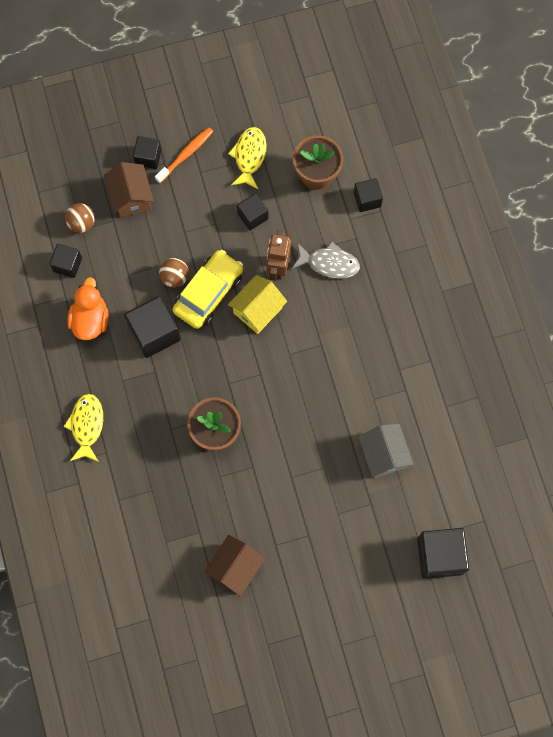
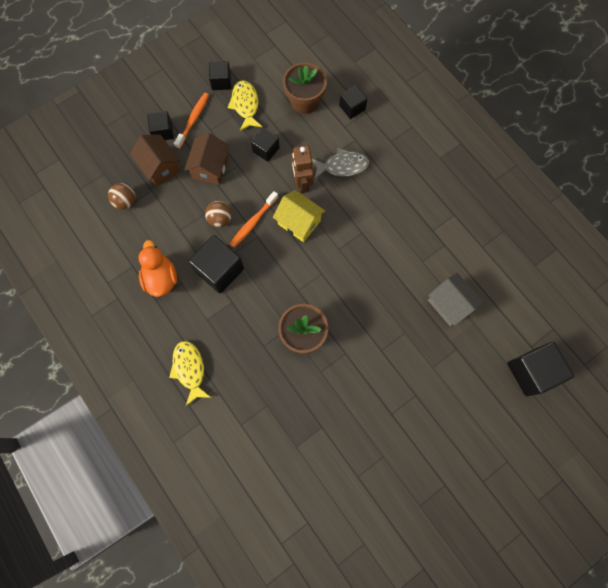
camera: 20 degrees left, 0 degrees up
(67, 264) = (125, 239): black cube -> black cube (221, 82)
(208, 293) = (253, 222): yellow car -> orange toothbrush
(235, 568) = (365, 447): brown house -> brown house (210, 168)
(257, 310) = (299, 222): yellow house -> yellow house turned 75 degrees counterclockwise

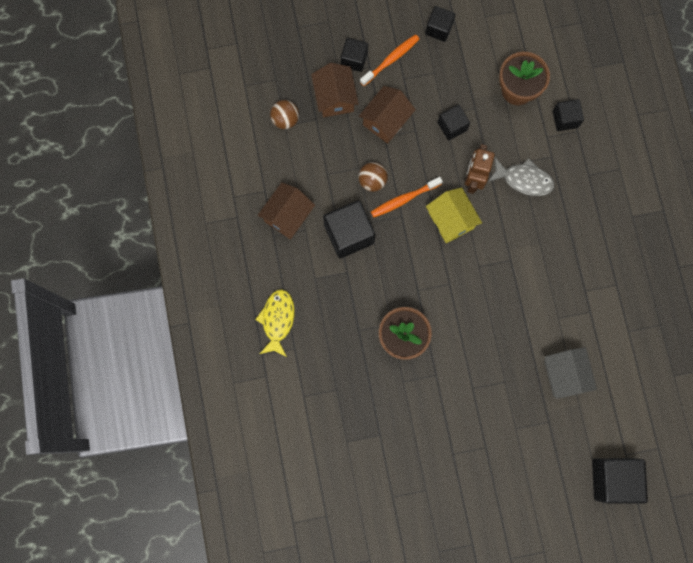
camera: 25 degrees right, 5 degrees up
(161, 278) = (287, 216): orange duck -> brown house
(245, 105) = (452, 67): yellow fish -> none

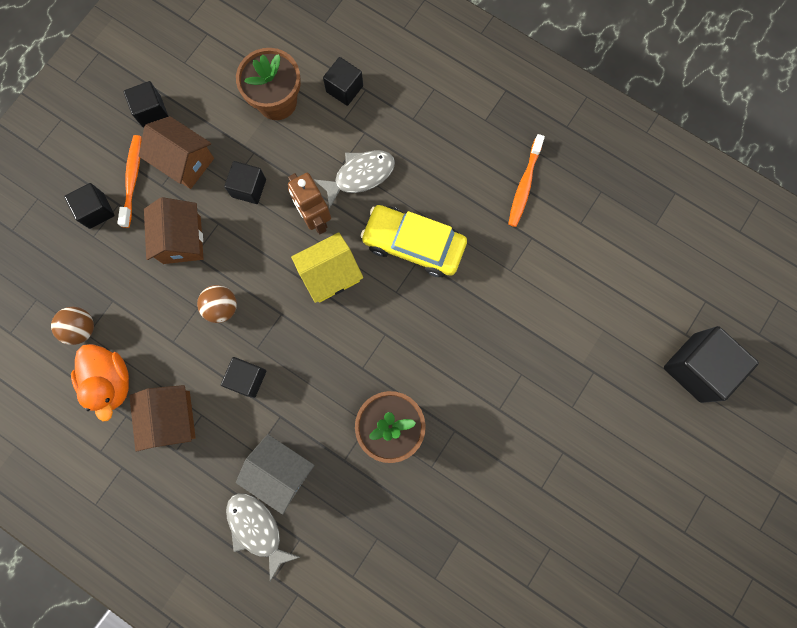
camera: 45 degrees left, 0 degrees up
(274, 164) = (111, 381): none -> orange duck
(277, 320) = (257, 529): yellow fish -> grey fish
(335, 98) = (112, 263): brown house -> brown house (185, 162)
(349, 234) = (247, 378): black cube -> black cube, size x0.59
(404, 199) = (268, 296): orange toothbrush -> orange toothbrush (524, 185)
(451, 220) = (330, 274): yellow house -> yellow house turned 45 degrees counterclockwise
(516, 249) = (413, 244): none -> yellow car
(564, 374) = (565, 315): grey house -> grey house (281, 471)

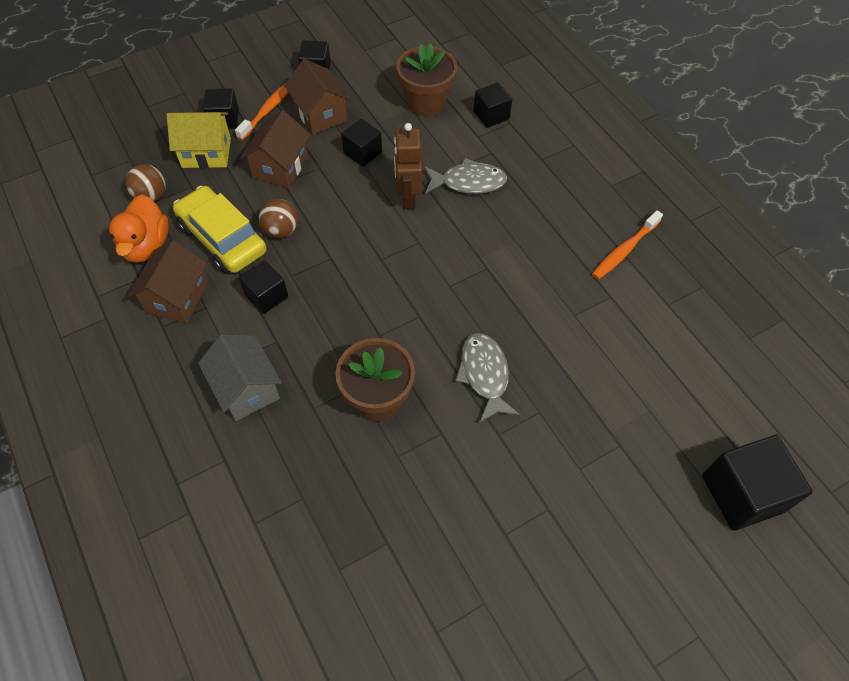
camera: 25 degrees right, 20 degrees down
(257, 529) = (190, 430): grey fish -> grey fish (484, 375)
(330, 274) = (395, 246): yellow house -> yellow house (206, 153)
(413, 244) = (488, 254): yellow car -> yellow car (222, 238)

